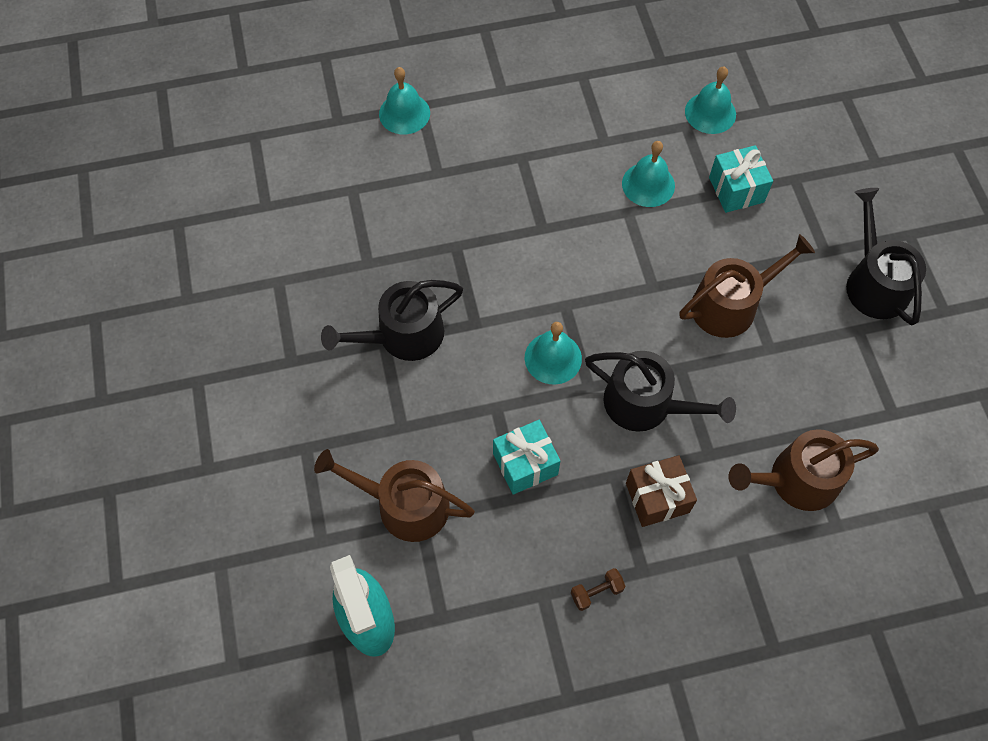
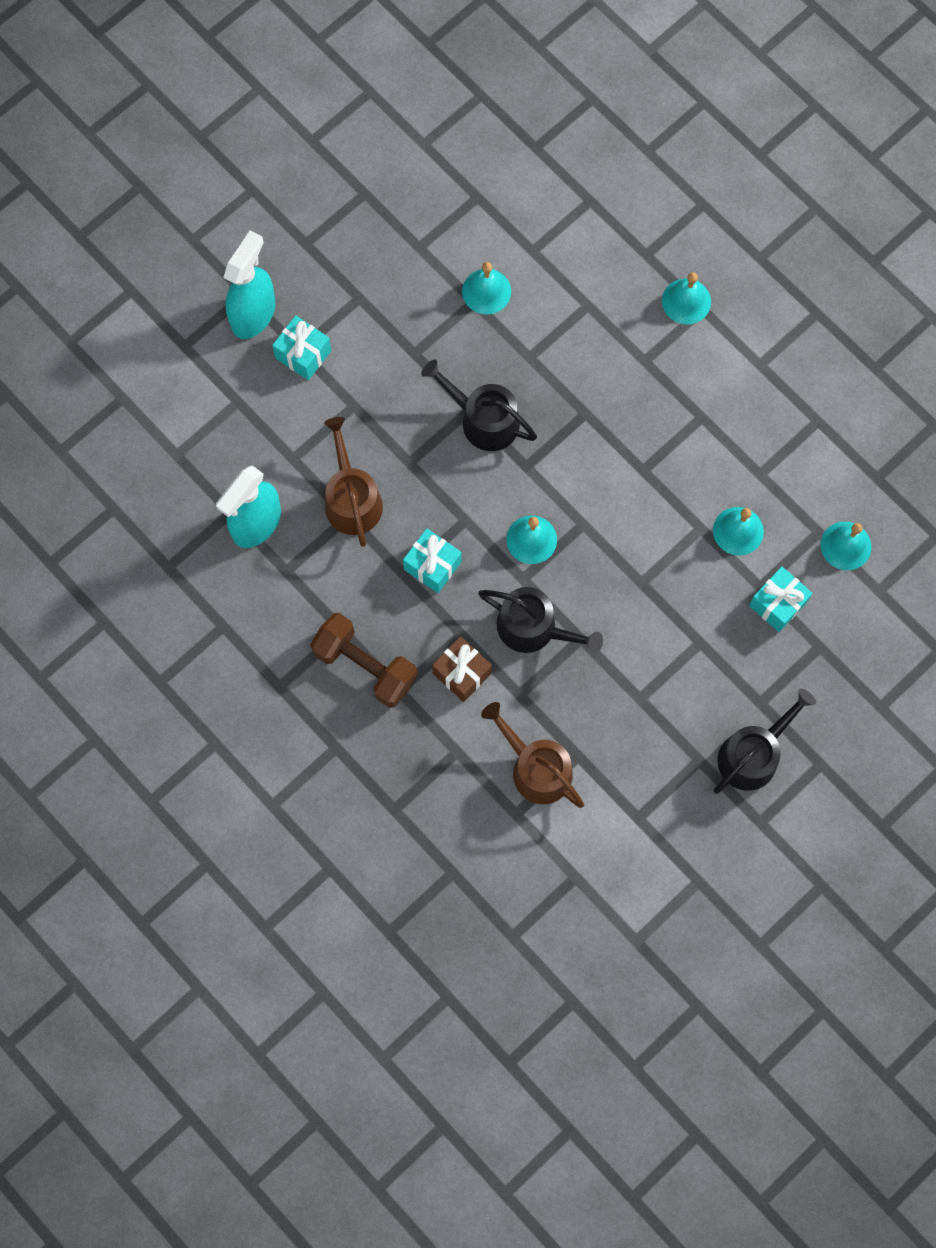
camera: 60 degrees right, 10 degrees up
(136, 493) = (253, 314): none -> turquoise spray bottle
(216, 467) = (303, 354): none -> turquoise gift
(276, 264) = (486, 291): none -> turquoise bell
(596, 592) = (365, 666): brown dumbbell -> brown dumbbell, size x2.47
(646, 404) = (533, 628): black watering can -> black watering can turned 60 degrees counterclockwise
(731, 304) = (661, 650): brown watering can -> none

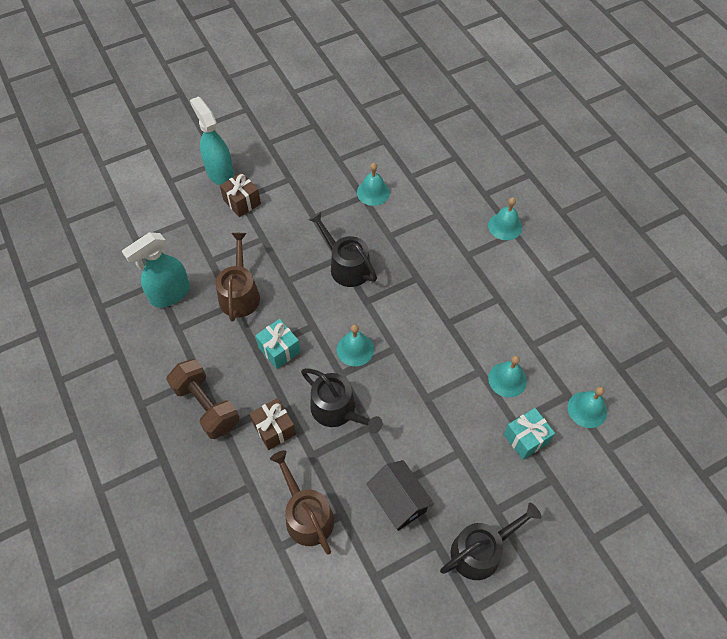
camera: 15 degrees right, 15 degrees down
(253, 314) = (220, 173): turquoise spray bottle -> turquoise spray bottle turned 75 degrees counterclockwise
(303, 354) = (242, 202): turquoise gift -> brown gift
(641, 722) = (398, 501): none -> black house

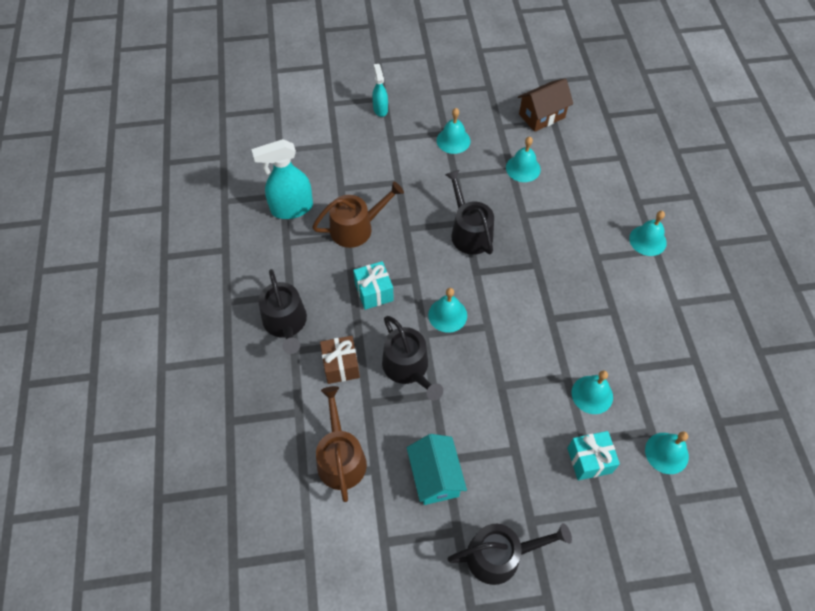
camera: 20 degrees right, 0 degrees up
(206, 406) = (286, 323): brown dumbbell -> black watering can
(220, 173) = (380, 109): turquoise spray bottle -> turquoise spray bottle, size x0.57
(240, 294) = (356, 228): brown watering can -> brown watering can turned 45 degrees clockwise
(242, 202) = (391, 142): brown gift -> none
(300, 184) = (453, 140): none -> turquoise bell
(372, 138) = (542, 116): none -> brown house
(398, 501) = (435, 477): black house -> turquoise house

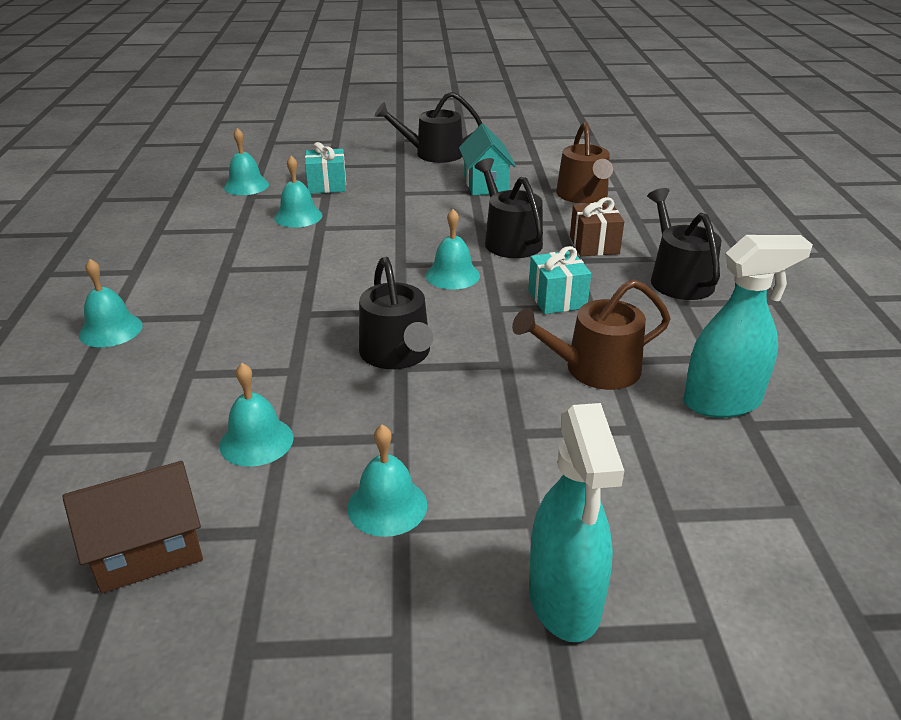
camera: 175 degrees left, 25 degrees down
(380, 109) = (564, 600): turquoise spray bottle -> turquoise spray bottle, size x1.76

